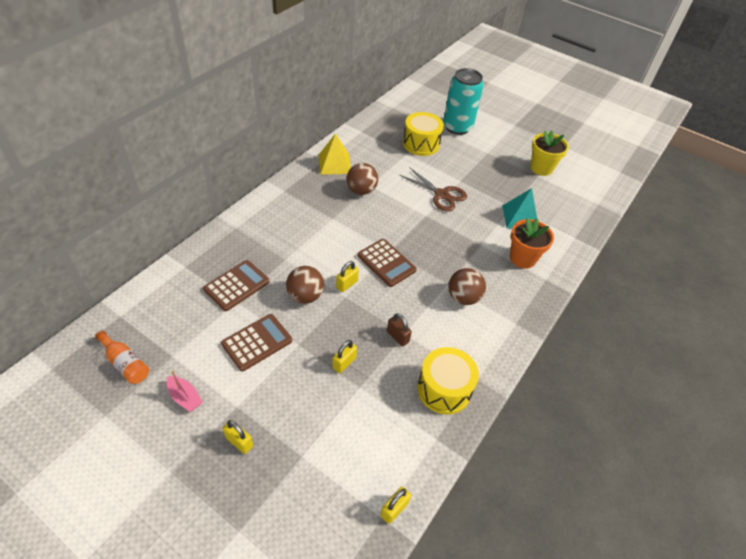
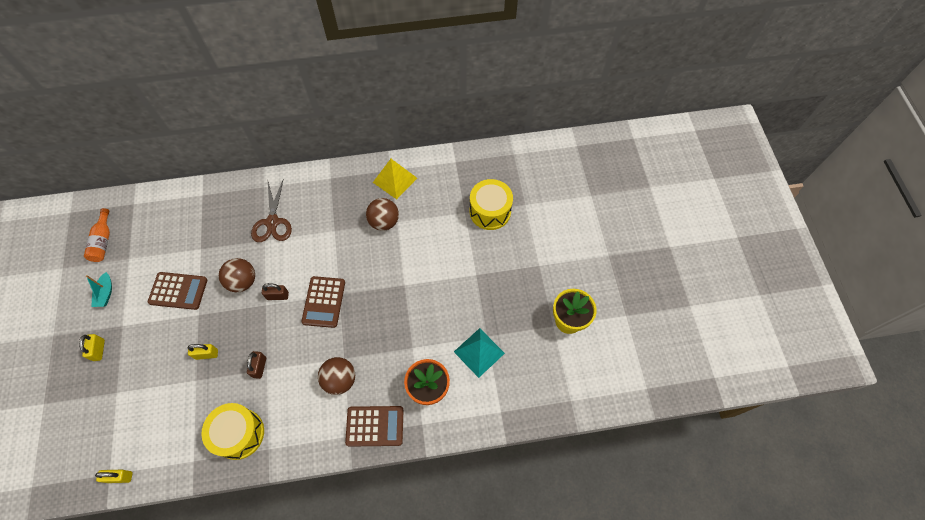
camera: 50 degrees right, 15 degrees up
(185, 397) = (105, 293): pink boat -> turquoise boat
(236, 285) = (213, 236): brown calculator -> brown calculator (375, 426)
(347, 284) = (278, 296): yellow padlock -> brown padlock
(441, 195) = (441, 276): brown scissors -> brown scissors (272, 222)
(457, 127) = (547, 217): turquoise can -> none

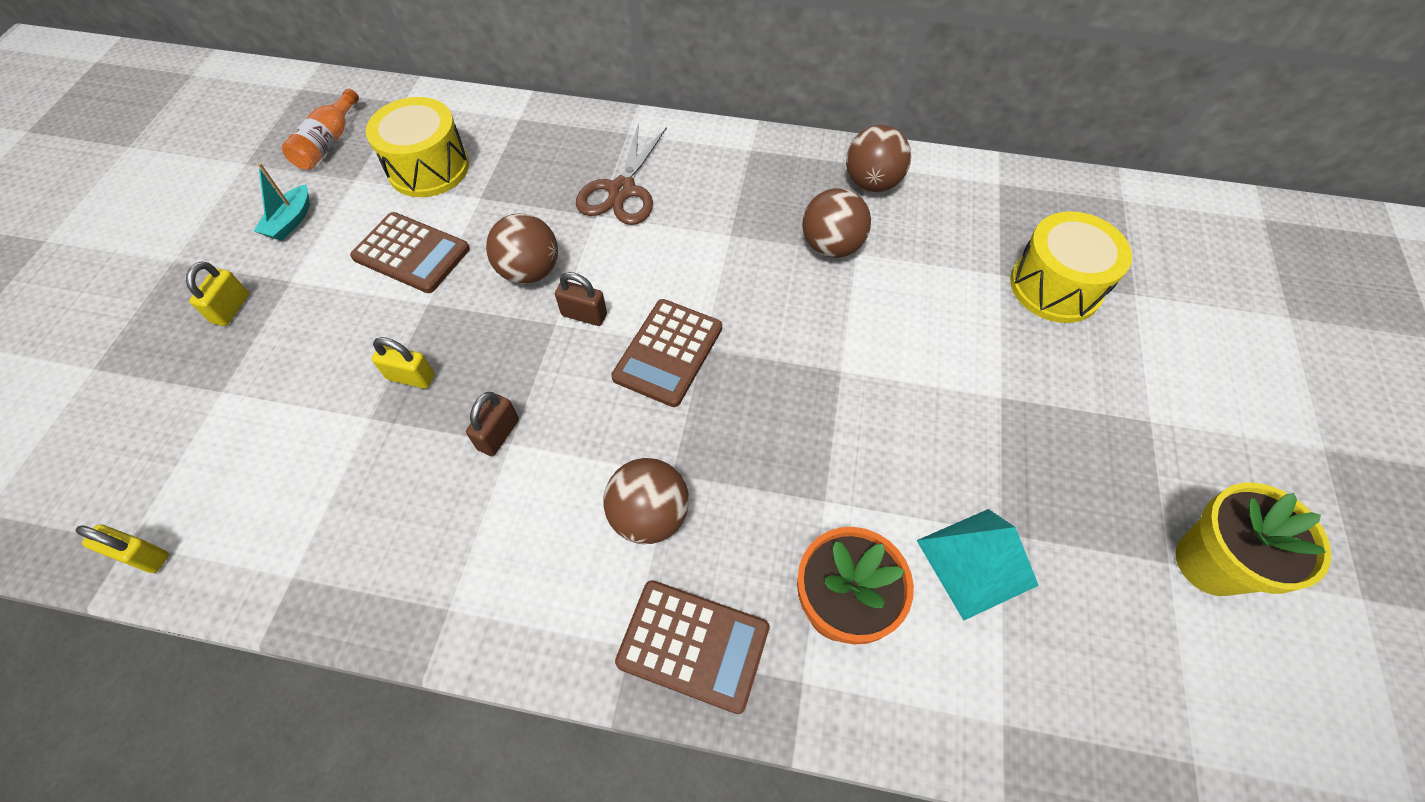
camera: 20 degrees right, 5 degrees down
(239, 434) = (404, 554): yellow drum -> yellow drum (428, 168)
(395, 180) = (872, 183): yellow pyramid -> brown ball

